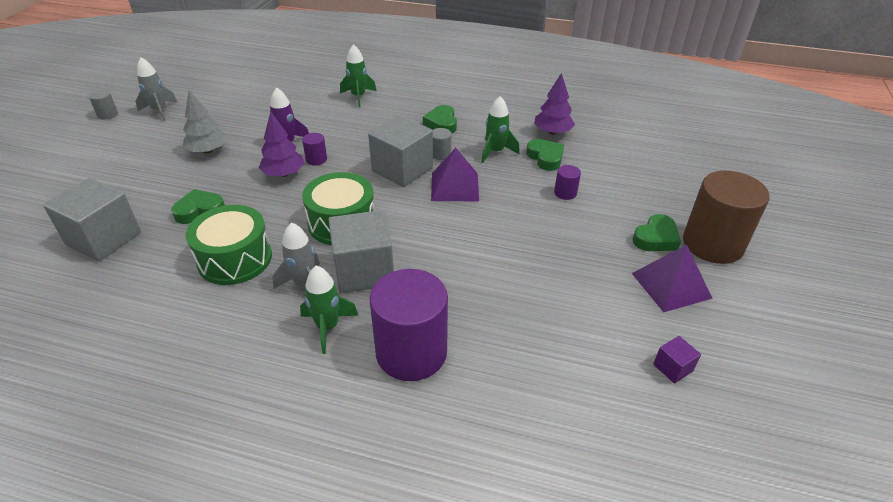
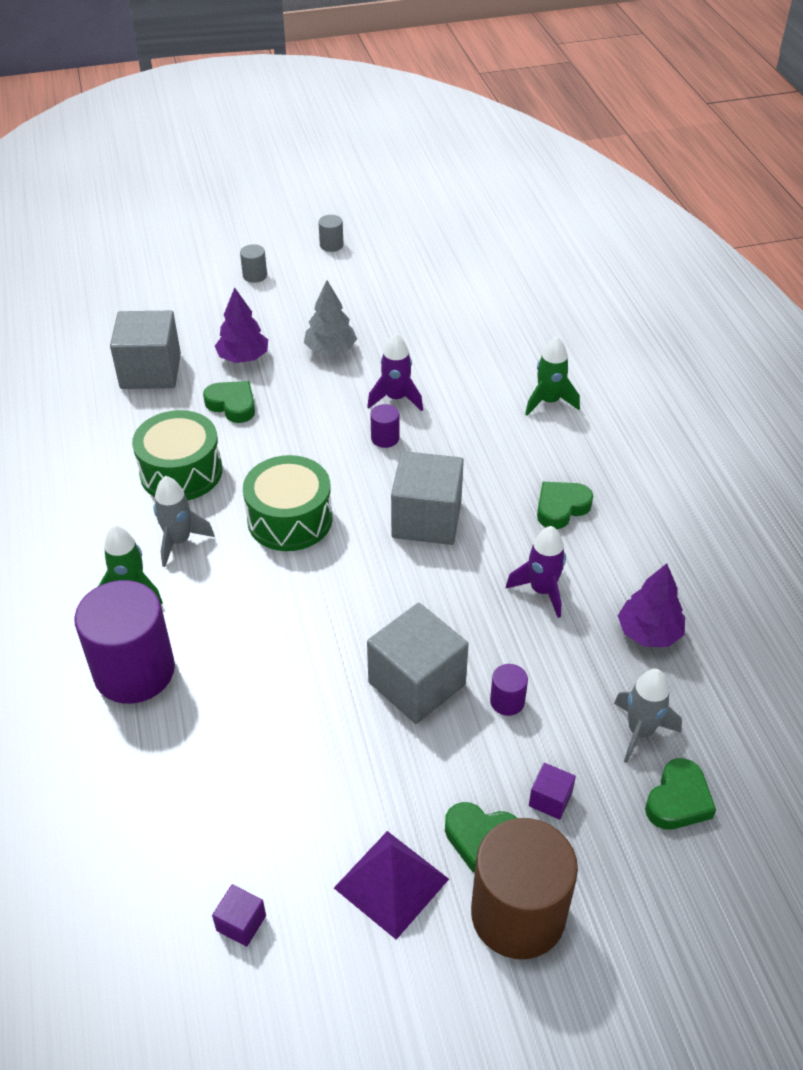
camera: 60 degrees right, 5 degrees up
(160, 111) = (370, 273): grey rocket -> grey rocket (640, 731)
(283, 174) = (338, 428): purple tree -> purple tree (243, 358)
(364, 271) = (226, 576): grey cube -> grey cube (417, 683)
(440, 154) = (488, 539): grey cylinder -> grey cylinder (255, 275)
(455, 186) = (431, 583): purple pyramid -> none
(495, 152) = (542, 591): green rocket -> purple rocket
(545, 158) = (574, 649): green heart -> green heart (678, 800)
(642, 204) = (550, 799): none -> purple cube

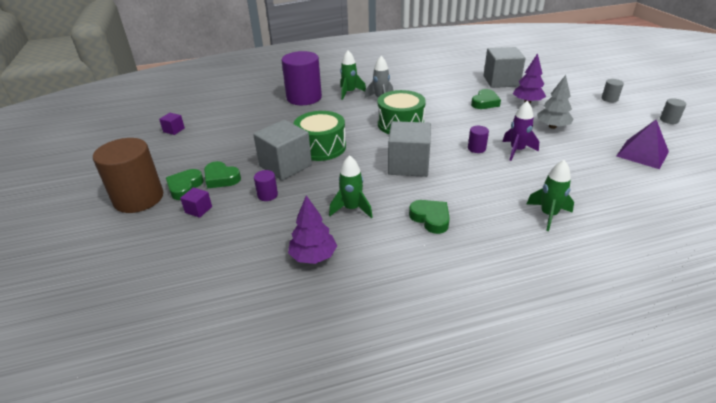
camera: 90 degrees right, 10 degrees down
(181, 472) = (428, 95): green drum -> green drum (321, 147)
(391, 883) = (174, 163): purple pyramid -> purple pyramid (642, 154)
(542, 591) = (352, 209): purple rocket -> green rocket
(640, 731) = (233, 247): grey rocket -> none
(678, 800) = (178, 261): green heart -> green heart (221, 178)

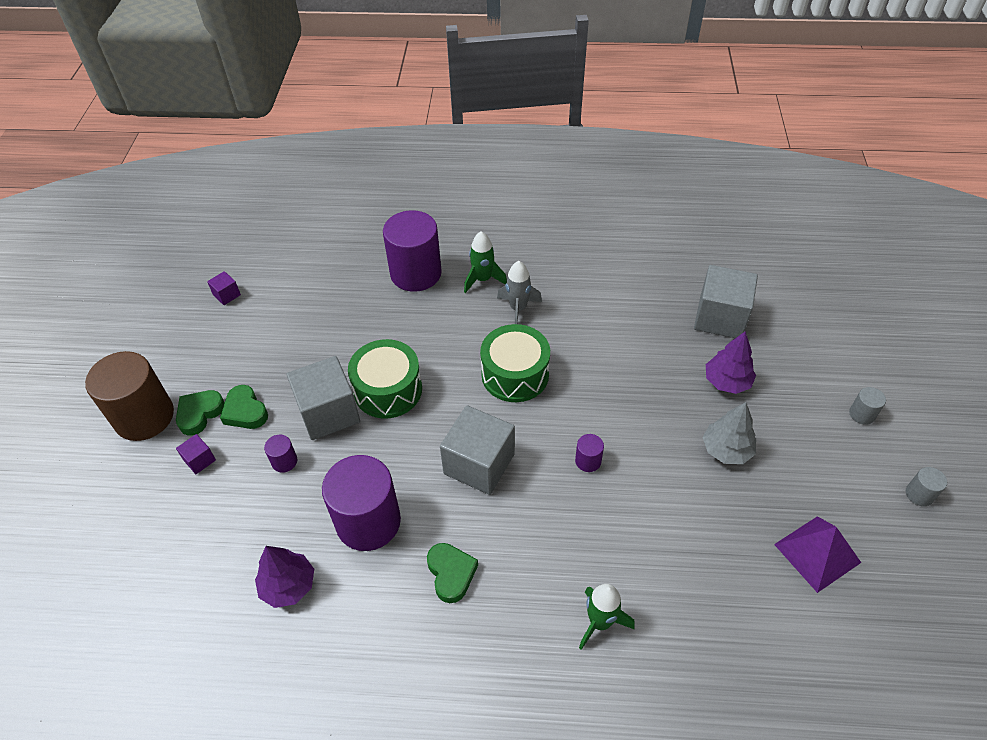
camera: 20 degrees right, 15 degrees up
(352, 209) = (368, 522): green rocket -> purple cylinder
(485, 102) = (662, 363): green heart -> none
(517, 150) = (640, 484): purple rocket -> none

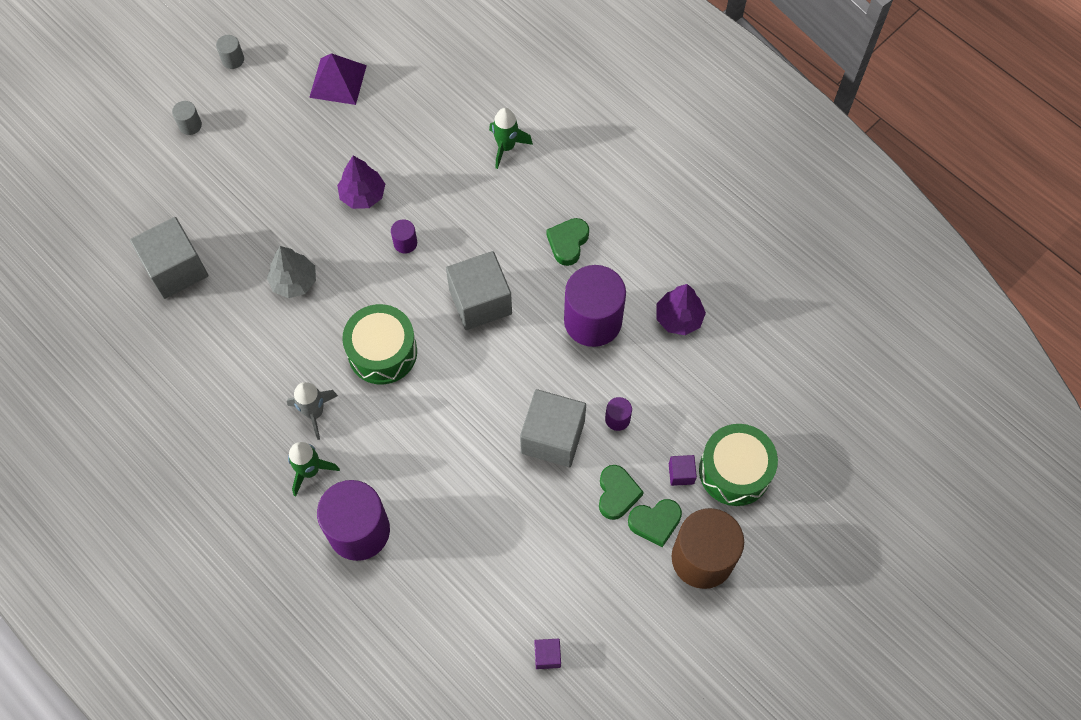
camera: 140 degrees left, 15 degrees up
(388, 390) = (490, 420): green drum -> green drum (734, 471)
(726, 450) = (307, 176): grey tree -> grey tree (294, 281)
(727, 381) = (242, 218): purple tree -> purple tree (362, 195)

